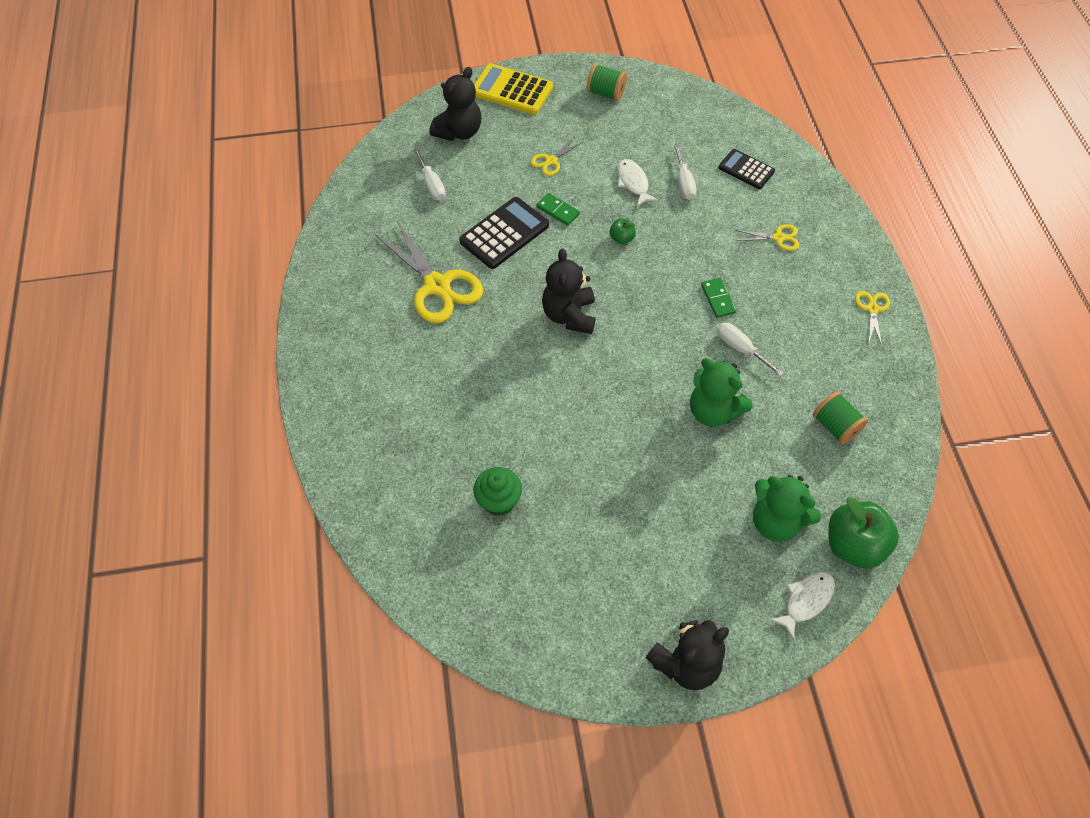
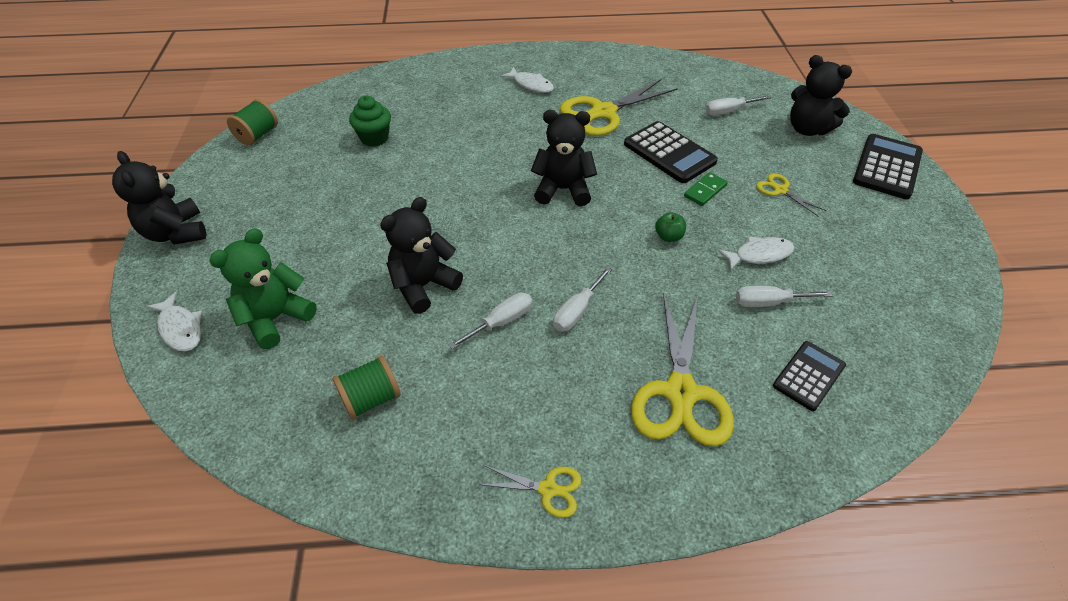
camera: 95 degrees right, 10 degrees down
(383, 355) = (531, 85): none -> white fish
(512, 90) = (887, 167): yellow calculator -> black calculator
(606, 93) = (914, 244): green spool -> green spool (258, 135)
(713, 411) = (423, 286): green teddy bear -> black teddy bear
(718, 299) = (577, 311): green domino -> white screwdriver
(778, 238) = (680, 393): yellow scissors -> yellow scissors, size x2.07
(853, 545) = (217, 384): green apple -> none

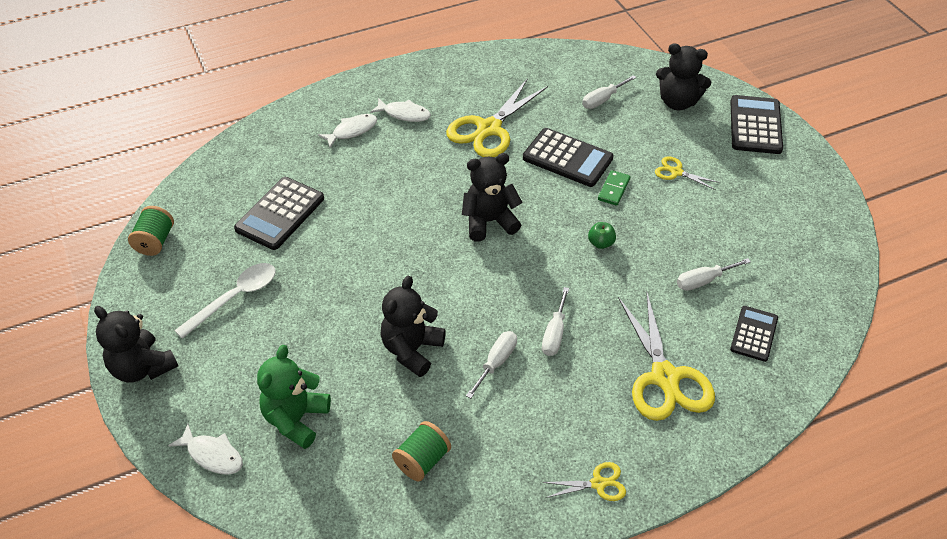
camera: 20 degrees left, 0 degrees up
(292, 196) = (235, 298): none -> white spoon
(374, 138) = (280, 214): green cupcake -> black calculator
(759, 255) = (681, 239): white fish -> white fish (352, 131)

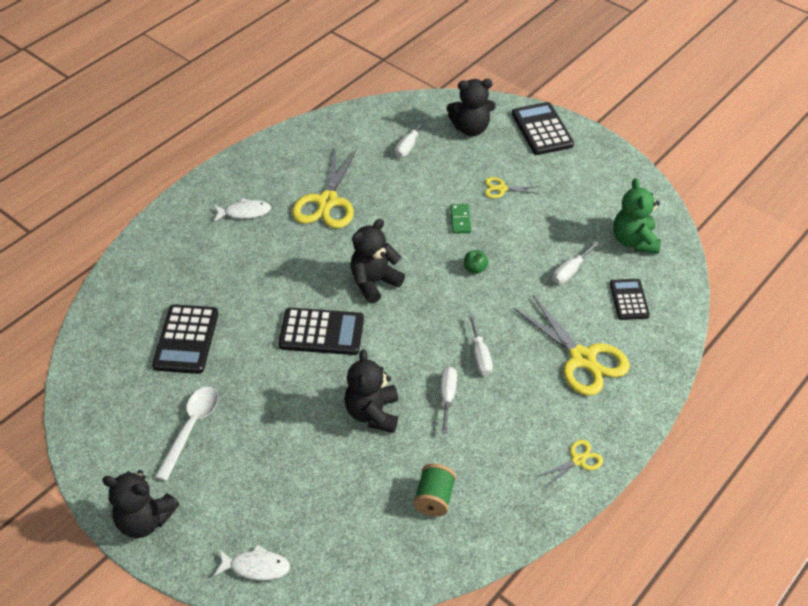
camera: 25 degrees left, 0 degrees up
(155, 241) = (83, 406): green spool -> none
(296, 419) = (310, 508): green teddy bear -> green teddy bear (634, 241)
(352, 131) = (206, 243): white fish -> none
(567, 158) = (408, 206): black calculator -> black calculator (321, 332)

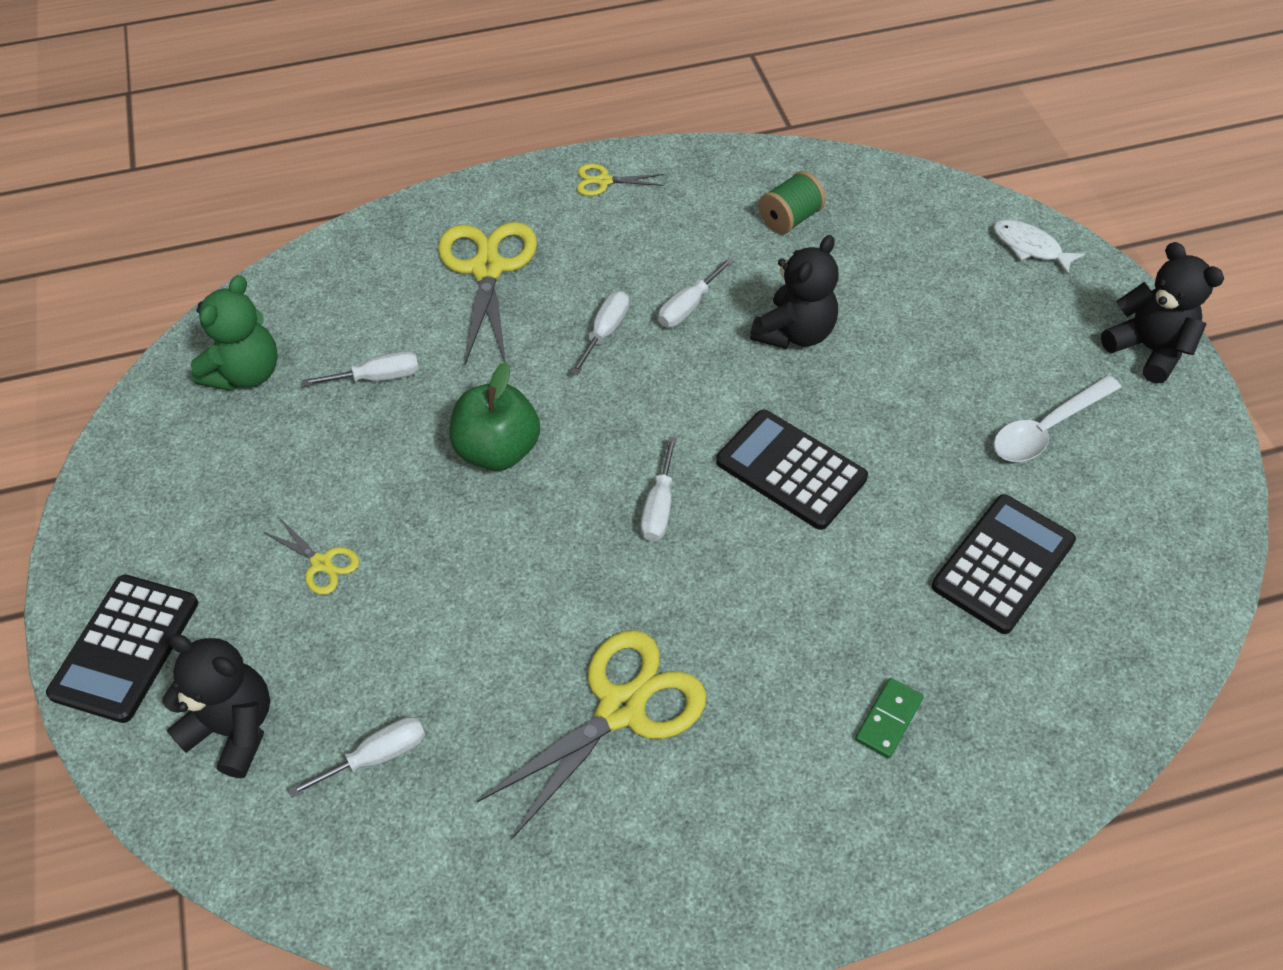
camera: 145 degrees left, 5 degrees up
(245, 212) = (783, 772): white fish -> none
(374, 282) = (659, 507): black teddy bear -> white screwdriver
(460, 220) = (440, 542): green domino -> green domino (889, 719)
(475, 269) = (498, 450): green apple -> green apple, size x2.11
(629, 300) = (352, 304): black calculator -> none

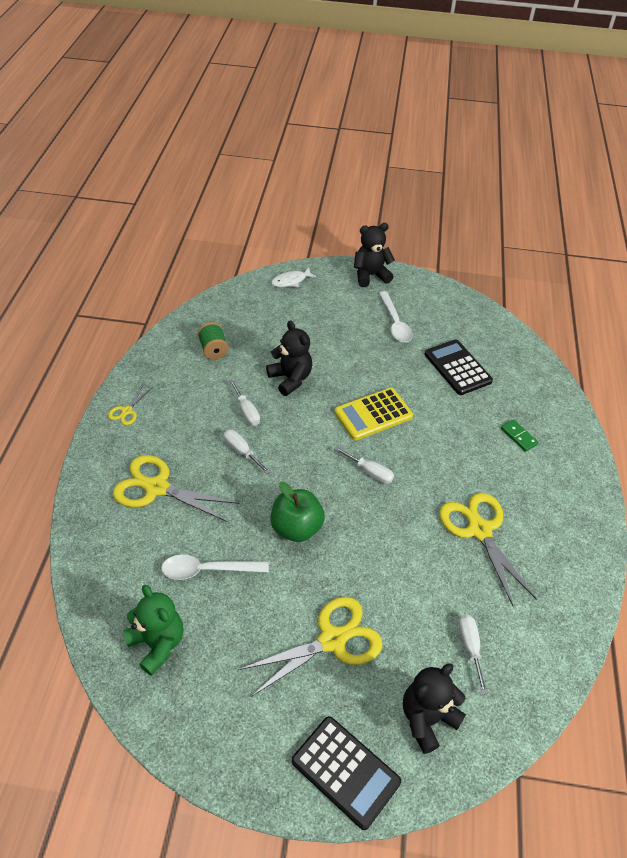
camera: 70 degrees left, 5 degrees down
(322, 563) = (332, 640): yellow scissors -> yellow scissors, size x2.07
(378, 377) = (207, 570): white screwdriver -> white spoon
(791, 470) = (373, 414): black calculator -> yellow calculator

